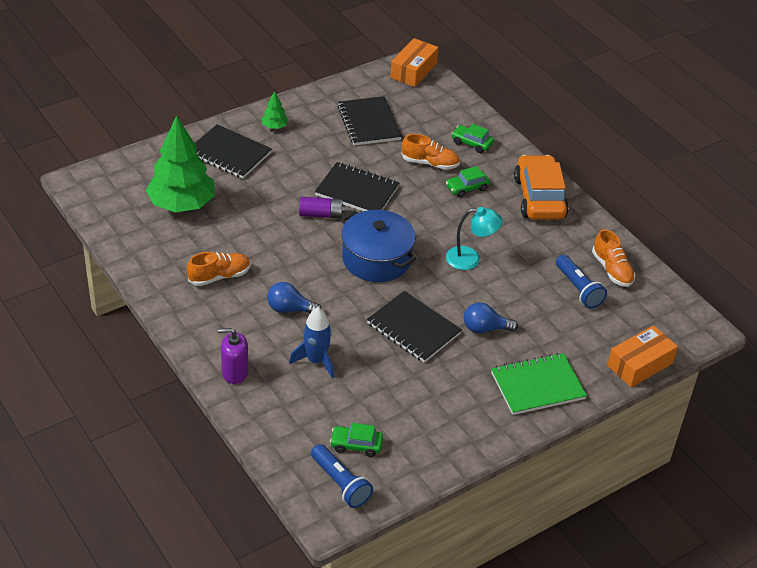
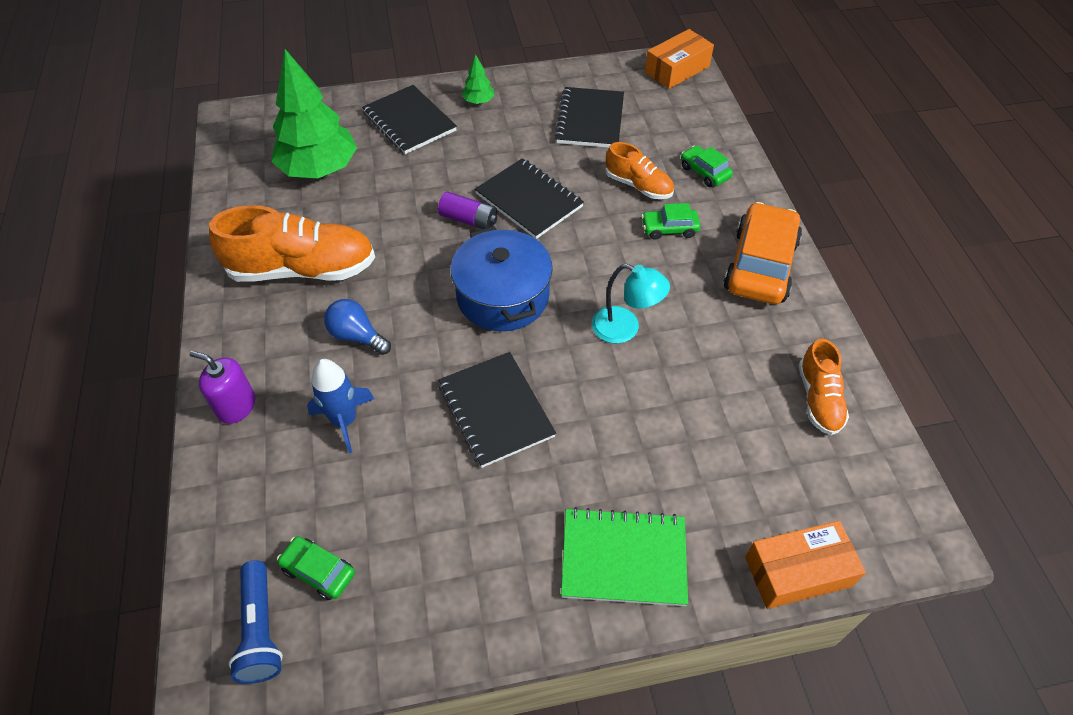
camera: 25 degrees right, 10 degrees up
(219, 276) = (302, 269): orange shoe -> orange shoe, size x1.80
(485, 328) = (593, 439): blue light bulb -> none
(578, 289) = (755, 416): blue flashlight -> none

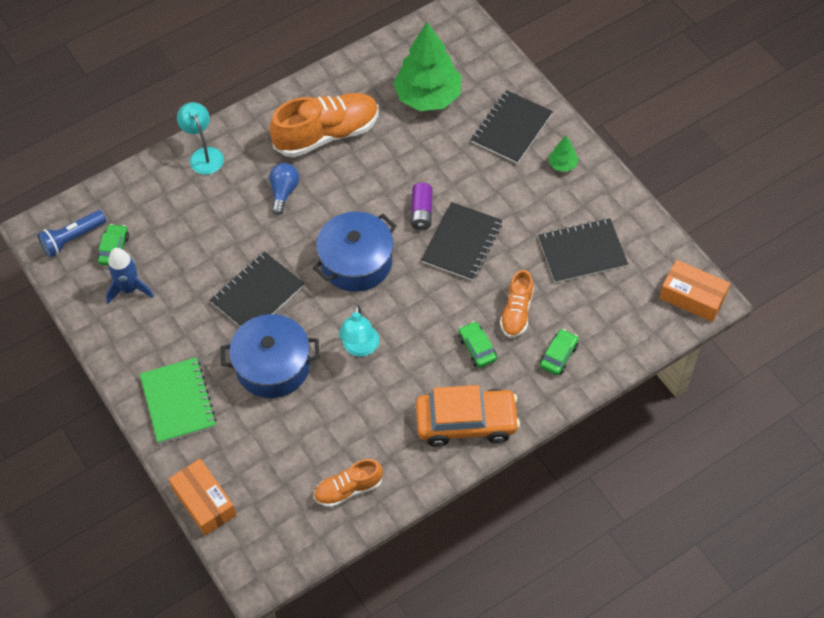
camera: 70 degrees right, 5 degrees up
(236, 406) = (204, 155): purple soap dispenser -> turquoise lamp
(302, 269) = (327, 134): orange shoe -> orange shoe turned 90 degrees counterclockwise
(344, 421) = (216, 215): blue rocket -> blue rocket (129, 289)
(612, 425) = (273, 366): none -> blue pot

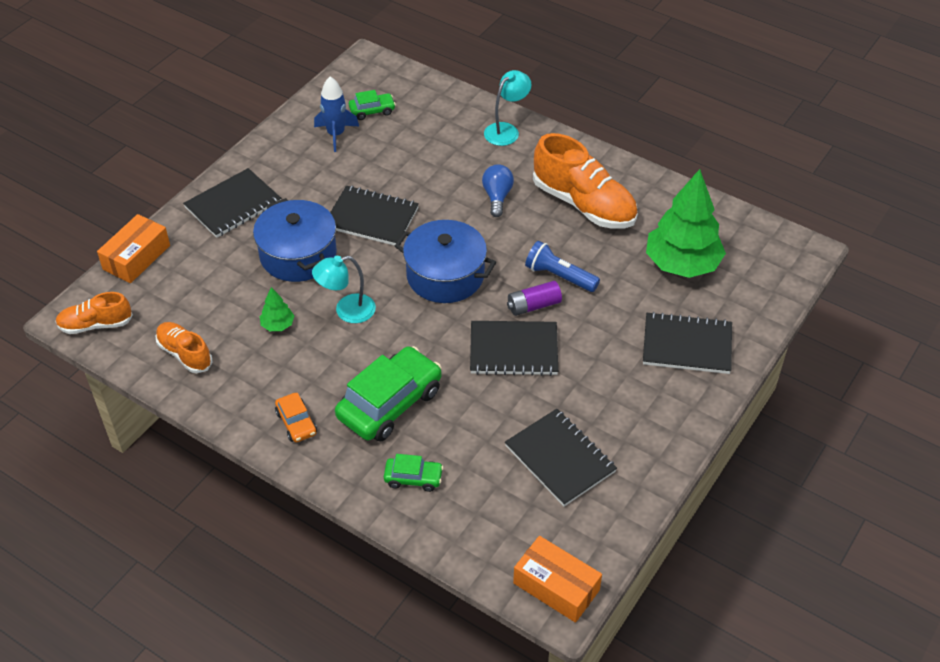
camera: 65 degrees right, 10 degrees down
(72, 239) = (369, 83): blue flashlight -> blue flashlight (559, 276)
(178, 401) = (233, 205): green notebook -> black notebook
(284, 192) = (497, 197): blue light bulb -> blue light bulb turned 75 degrees counterclockwise
(466, 422) = (296, 423): orange car -> orange car, size x0.49
(477, 348) = (390, 404): green car -> green car, size x2.03
(516, 312) = (451, 424): orange shoe -> orange shoe (96, 325)
(562, 164) = (667, 405): green tree -> green tree (278, 325)
(692, 297) = (556, 586): orange box -> orange box turned 60 degrees counterclockwise

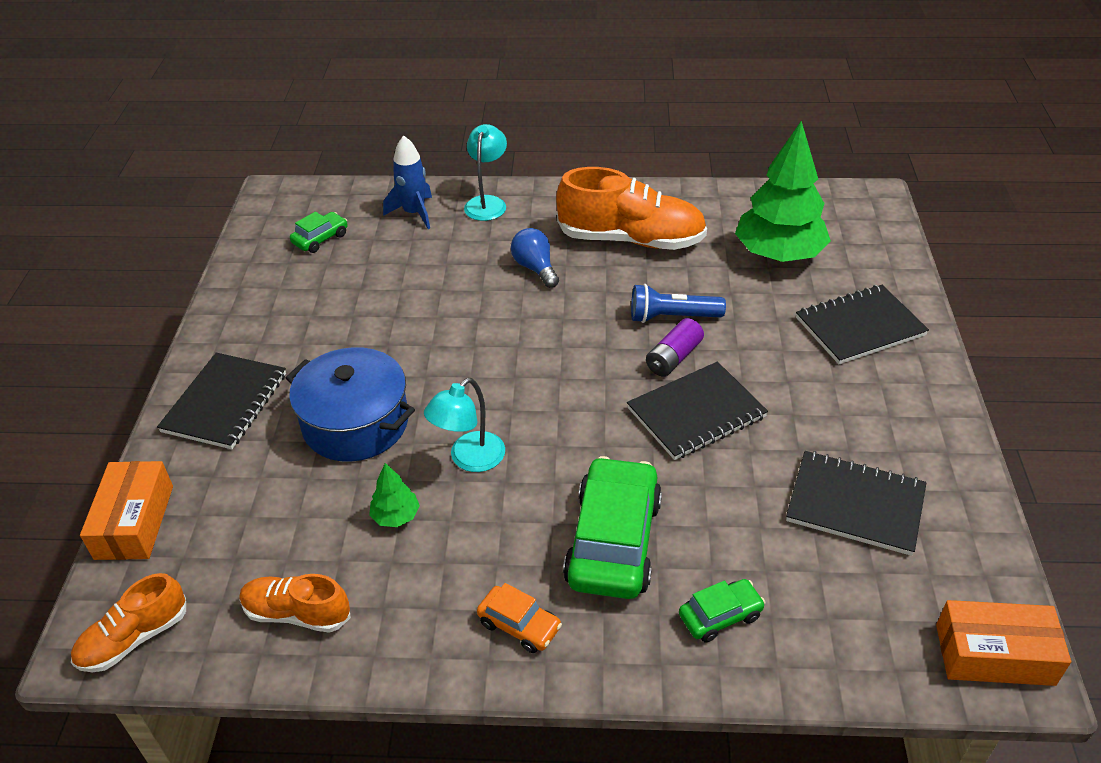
camera: 30 degrees left, 5 degrees down
(336, 134) = (296, 277): blue rocket -> blue rocket (414, 213)
(371, 218) = (412, 346): black notebook -> none
(445, 275) = (550, 369): blue pot -> none

